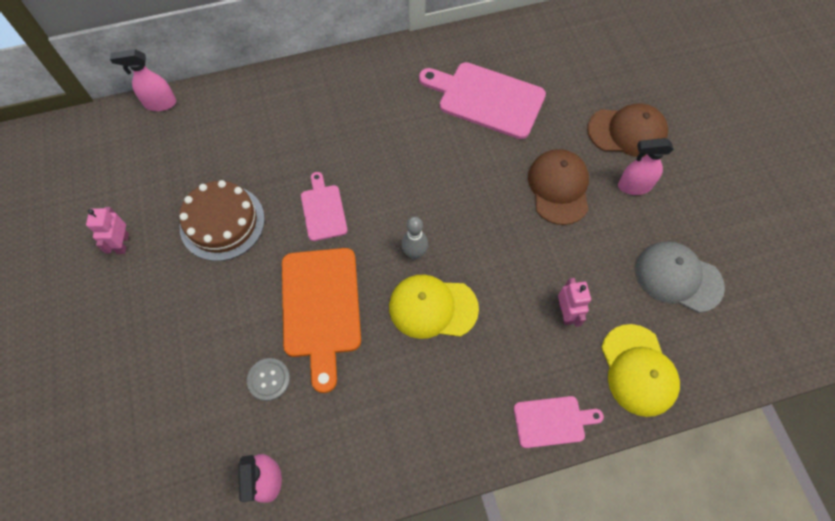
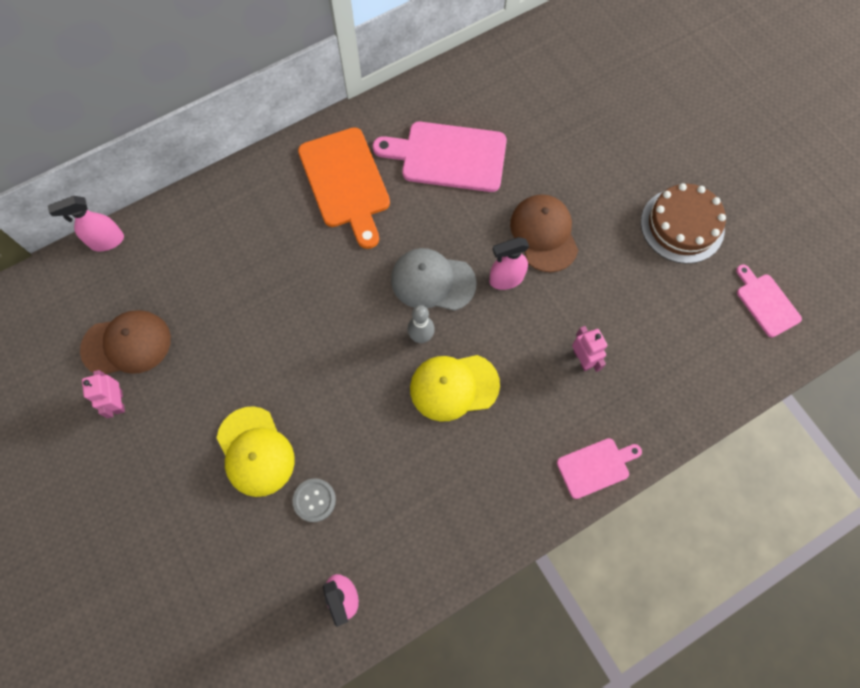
camera: 15 degrees left, 5 degrees up
(222, 222) = (216, 353): brown cake -> brown cake (682, 225)
(320, 308) = (344, 416): orange cutting board -> orange cutting board (345, 182)
(323, 210) = (316, 314): pink cutting board -> pink cutting board (766, 302)
(627, 132) = (596, 159): brown cap -> brown cap (127, 344)
(634, 186) = (615, 215): pink spray bottle -> pink spray bottle (506, 279)
(638, 370) = (662, 397): yellow cap -> yellow cap (255, 451)
(678, 277) = (678, 297): grey cap -> grey cap (432, 281)

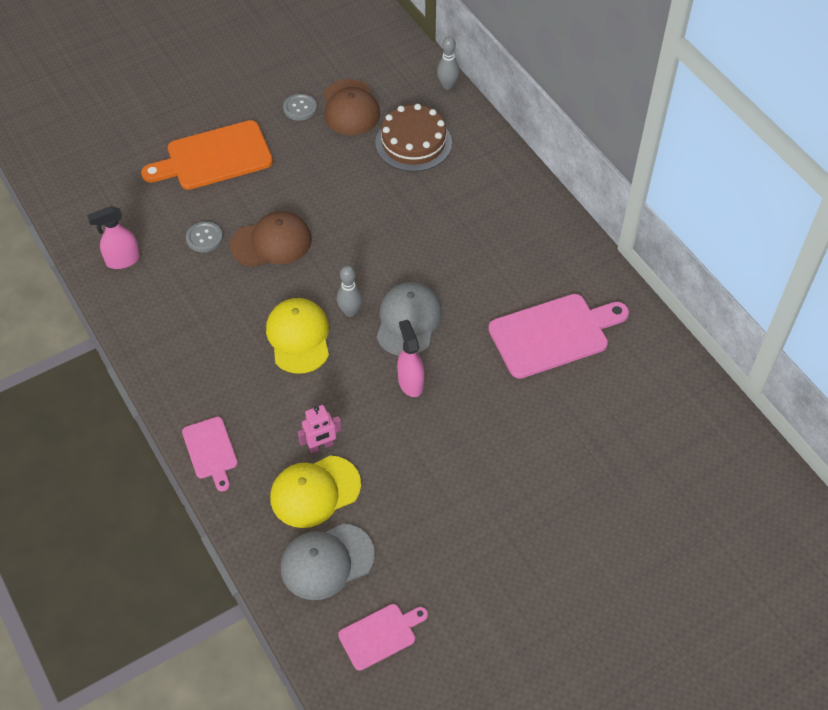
camera: 90 degrees right, 15 degrees down
(106, 241) = (447, 85): pink spray bottle -> grey bowling pin
(119, 402) = (300, 108): pink robot -> grey button
(255, 451) = (250, 197): yellow cap -> yellow cap (315, 491)
(345, 182) = (516, 249): orange cutting board -> orange cutting board (214, 157)
(448, 156) = (553, 334): pink cutting board -> pink cutting board turned 60 degrees clockwise
(544, 234) = (463, 418): brown cap -> brown cap (271, 242)
(682, 225) = (477, 556): brown cake -> brown cake (413, 142)
(703, 349) = (327, 561): none -> grey cap

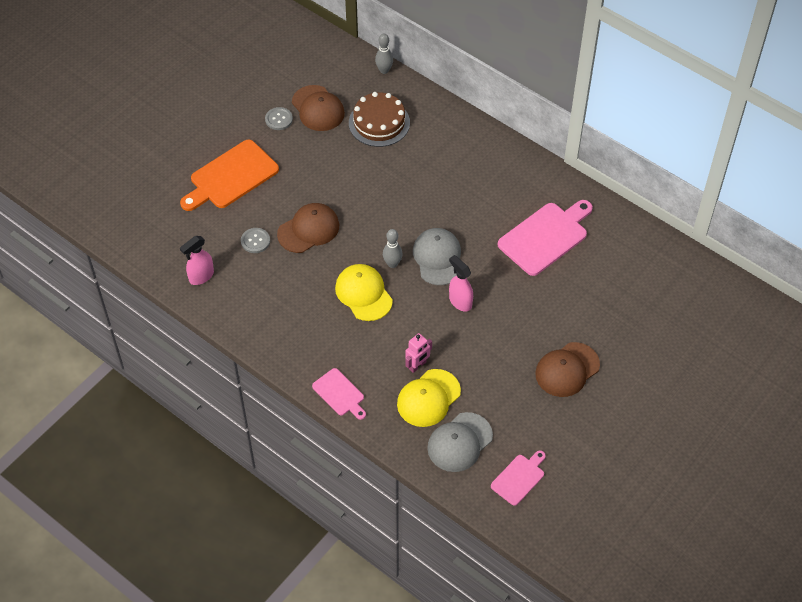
camera: 20 degrees left, 0 degrees up
(506, 512) = (567, 370): none -> brown cap

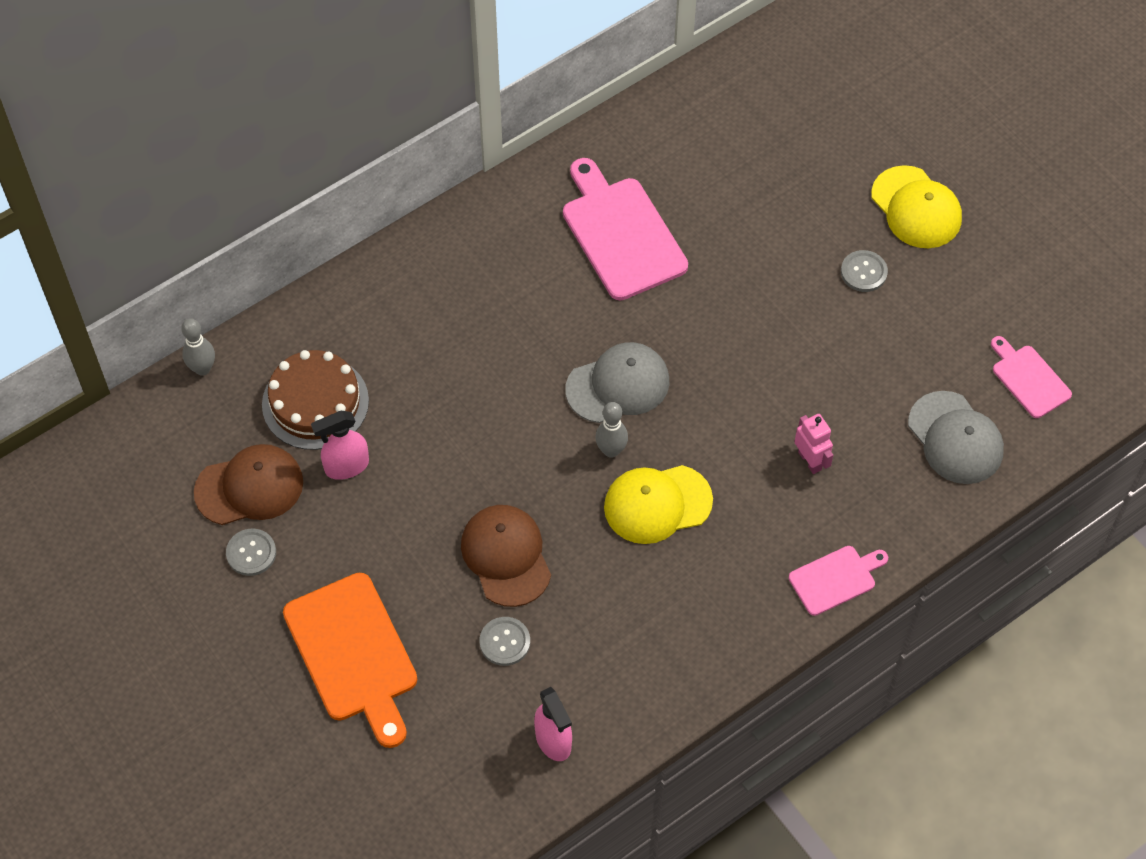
camera: 75 degrees left, 5 degrees up
(428, 398) = (871, 460): yellow cap -> yellow cap (916, 208)
(438, 258) = (618, 385): grey cap -> grey cap turned 150 degrees clockwise
(460, 301) = (708, 376): pink spray bottle -> pink spray bottle (346, 466)
(567, 370) = (863, 272): brown cap -> grey button

